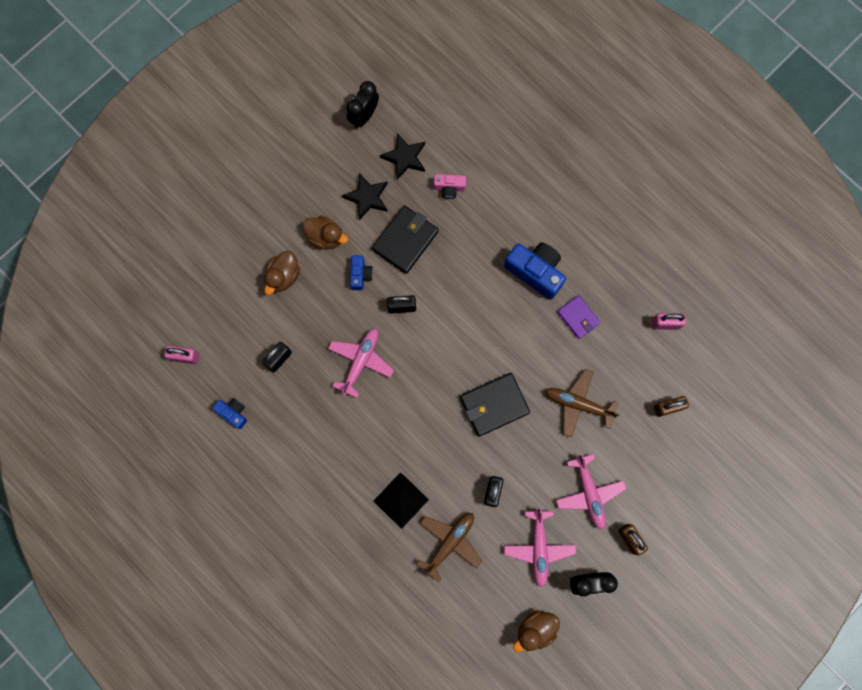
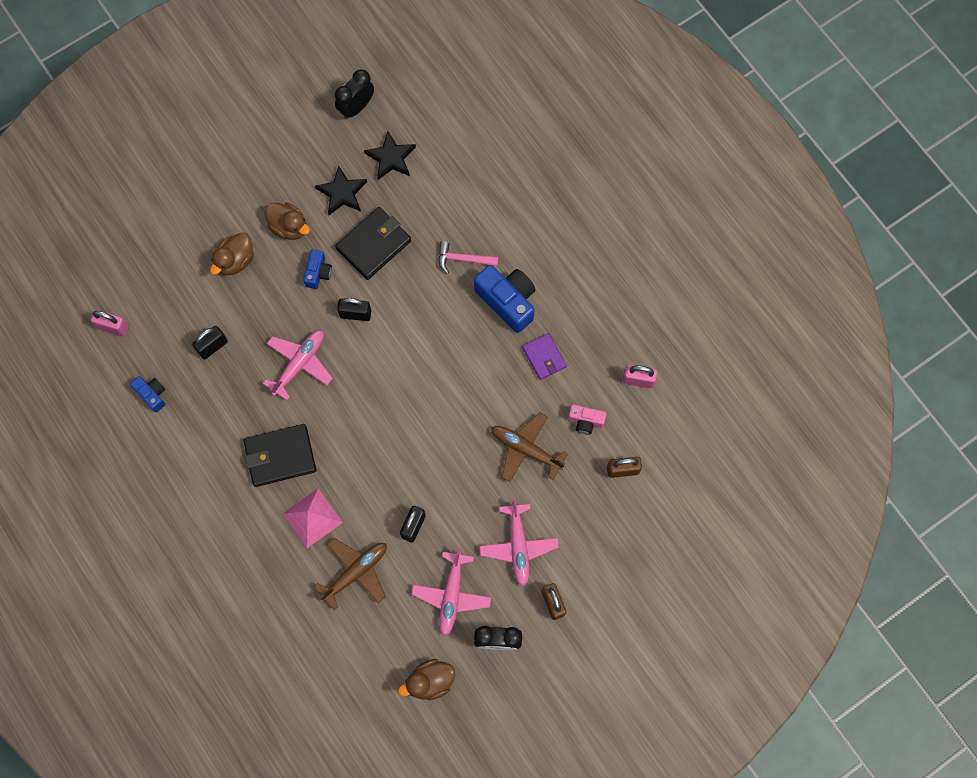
camera: 10 degrees right, 5 degrees down
(401, 500) = (312, 518): black pyramid -> pink pyramid
(449, 188) = (432, 198): pink camera -> pink camera (585, 421)
(488, 240) = (463, 259): none -> pink hammer
(494, 405) = (434, 434): black wallet -> black wallet (280, 456)

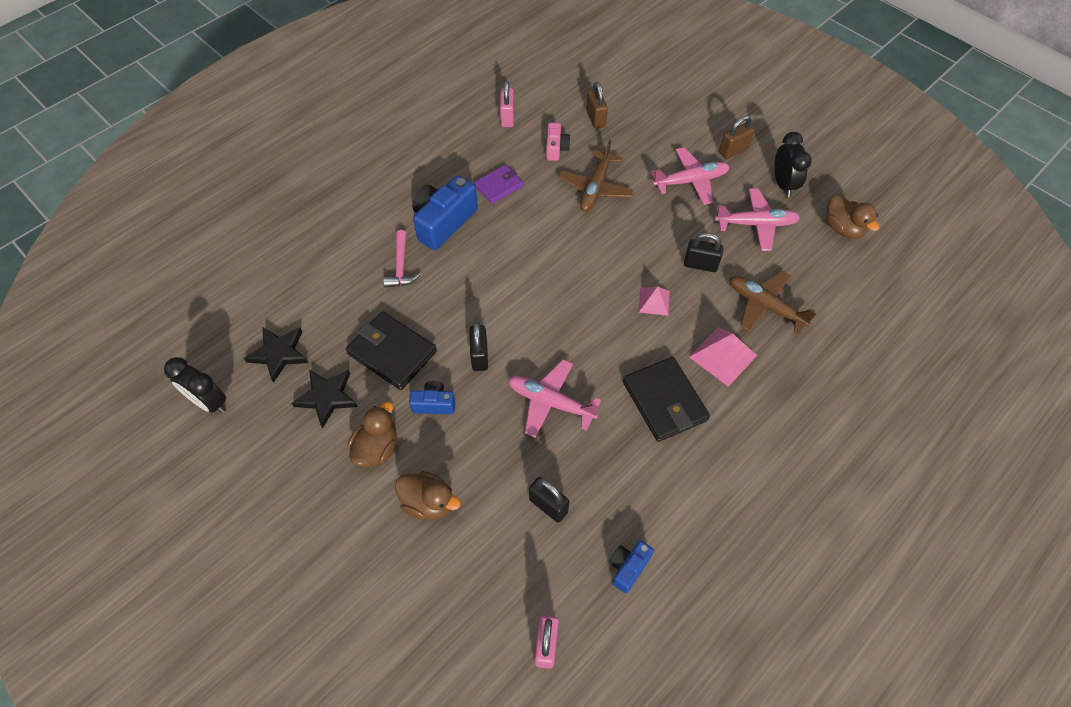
camera: 100 degrees left, 15 degrees down
(381, 472) = (654, 301): none -> pink pyramid

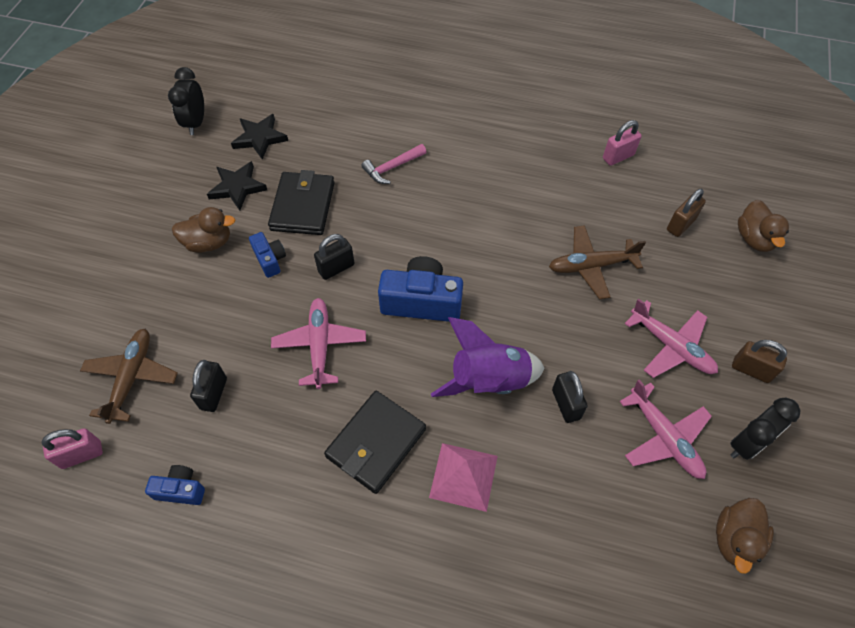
camera: 60 degrees right, 0 degrees up
(429, 502) = (176, 303): brown duck -> brown duck (754, 239)
(443, 222) = (459, 172): blue camera -> blue camera (421, 301)
(498, 186) = (531, 190): purple wallet -> none
(556, 148) = (613, 211): pink camera -> none
(654, 301) = (488, 380): pink pyramid -> purple rocket
(765, 306) = (557, 493): brown plane -> brown plane (132, 377)

